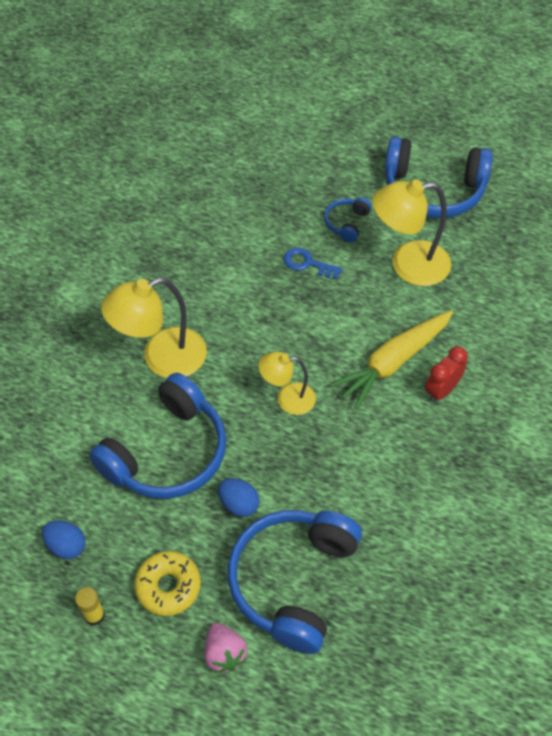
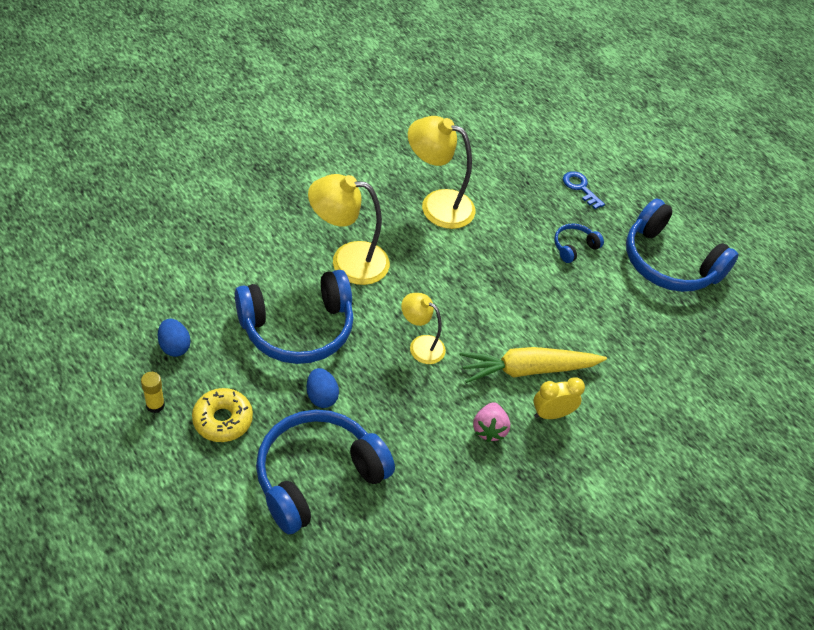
camera: 25 degrees right, 5 degrees down
(224, 653) = (225, 492): pink strawberry -> pink strawberry (489, 429)
(307, 263) = (517, 258): blue key -> blue key (580, 188)
(408, 265) = (600, 306): yellow lamp -> yellow lamp (437, 205)
(441, 390) = (551, 414): red clock -> yellow clock

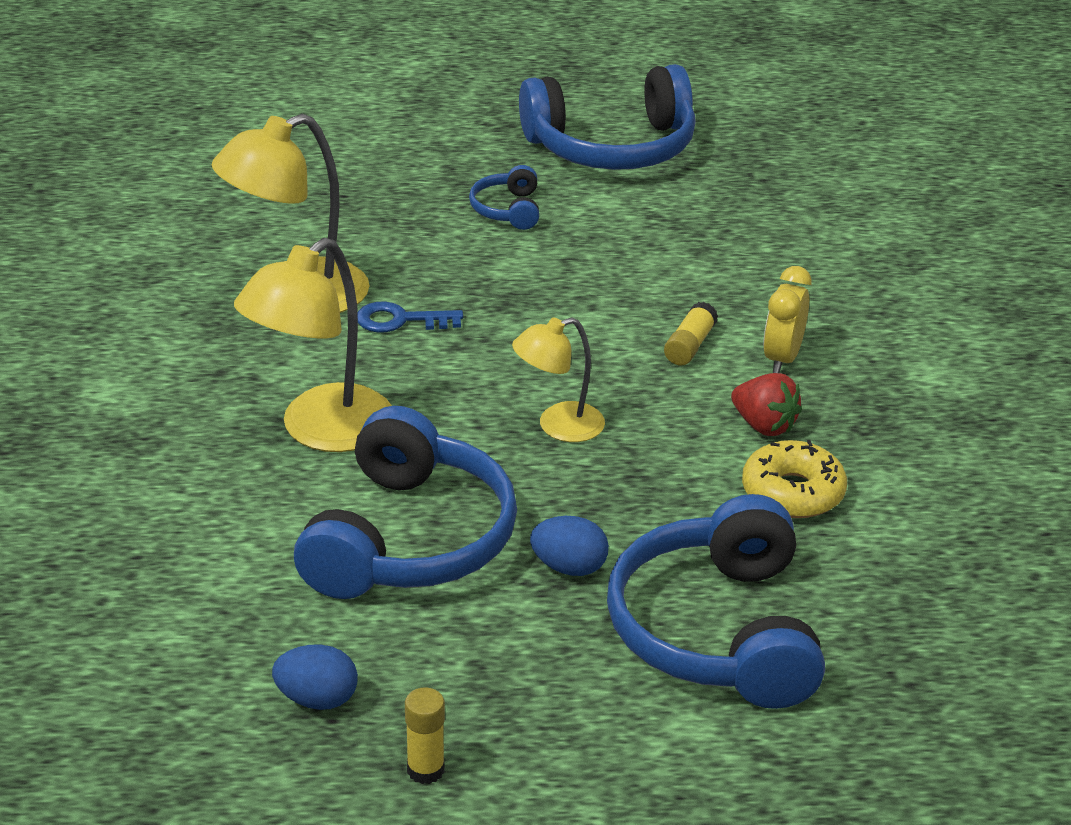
camera: 50 degrees left, 15 degrees down
(222, 420) = (524, 697): yellow donut -> yellow donut (792, 492)
(489, 429) = (764, 425): pink strawberry -> red strawberry
(528, 370) = (689, 346): yellow carrot -> yellow glue stick
(580, 188) = (404, 156): blue key -> blue key (400, 320)

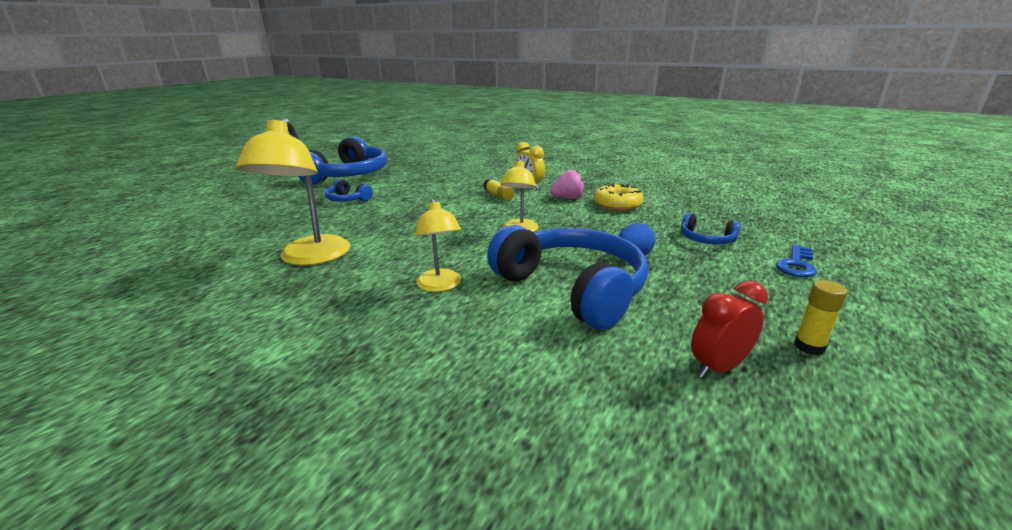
camera: 55 degrees left, 10 degrees down
(317, 699) = (718, 367): blue egg -> red clock
(321, 431) = (440, 286): yellow lamp -> yellow lamp, size x0.59
(400, 320) = (382, 240): blue key -> blue key (796, 265)
(718, 631) = (706, 239): blue headphones -> blue headphones, size x0.45
(764, 425) = (568, 198): red strawberry -> pink strawberry

